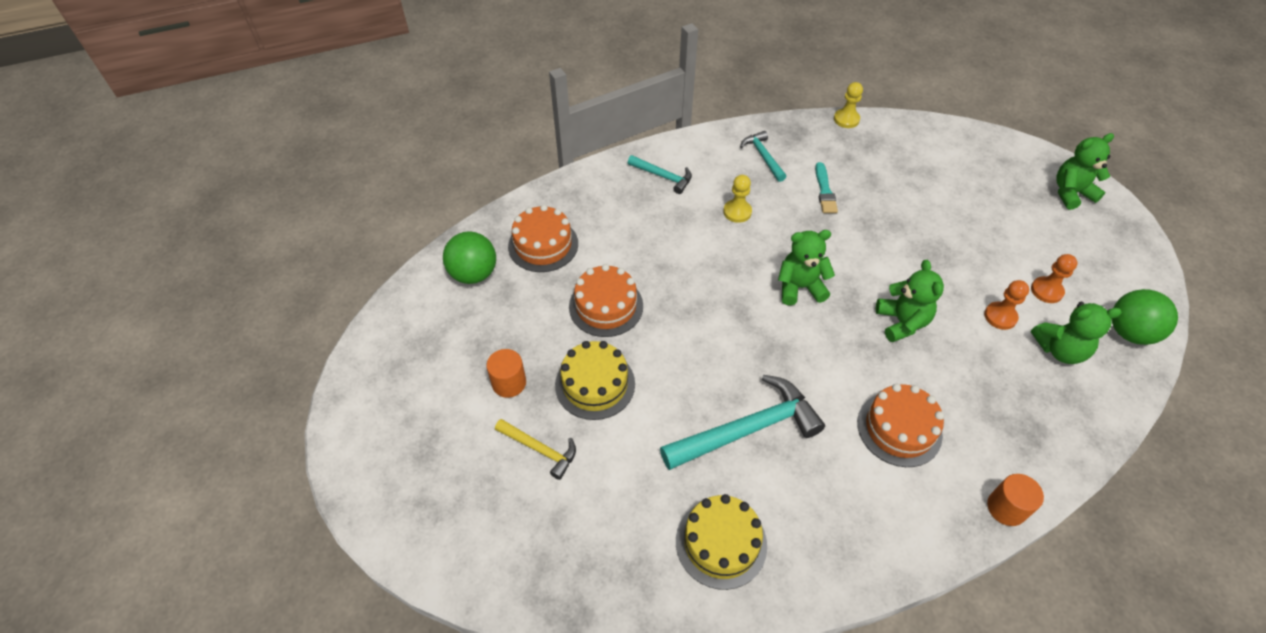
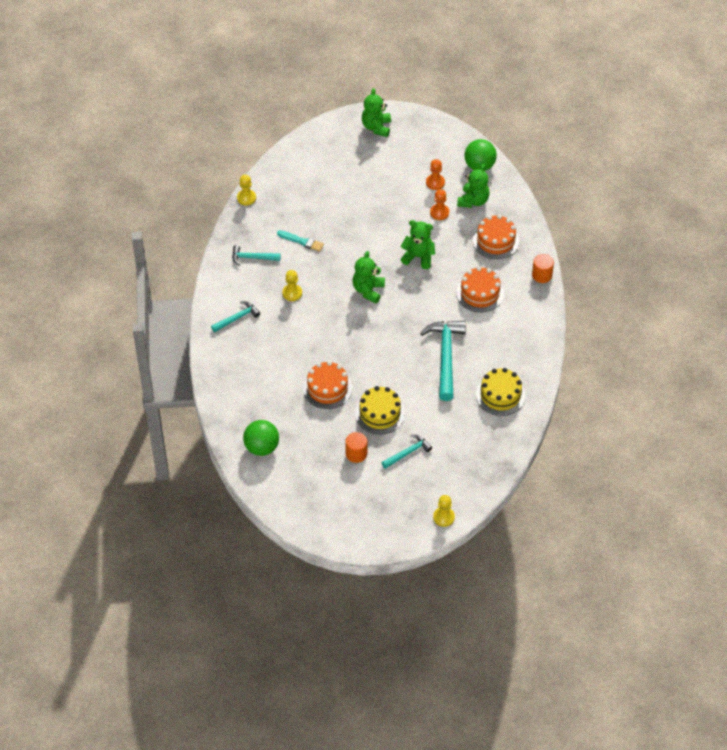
camera: 65 degrees left, 0 degrees up
(433, 553) = (443, 517): none -> yellow pawn
(540, 449) = (407, 453): yellow hammer -> turquoise hammer
(543, 245) = (259, 403): orange cake -> orange cake (496, 241)

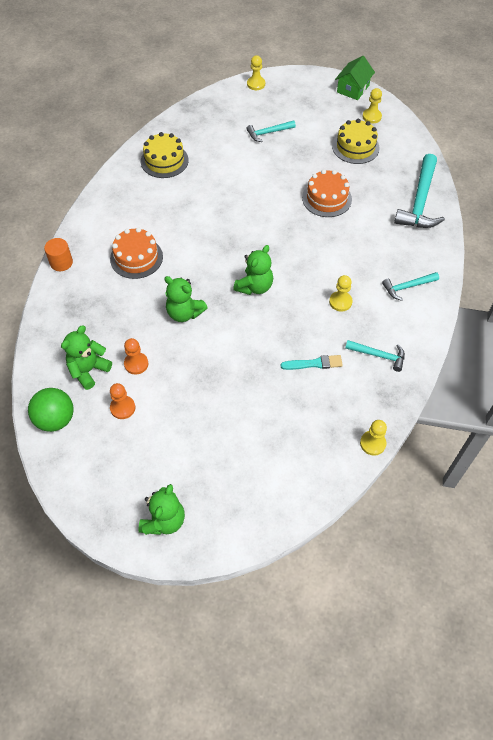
camera: 165 degrees left, 5 degrees up
(261, 447) = (401, 162): green ball -> none
(302, 241) = (314, 363): turquoise brush -> turquoise brush turned 135 degrees clockwise
(302, 500) = (371, 117): none -> yellow pawn
(332, 536) = (353, 89): none -> green house
(356, 454) = (315, 141): orange cylinder -> none
(380, 413) = (283, 168): yellow cake -> yellow cake (355, 147)
(445, 357) = (200, 203): turquoise hammer -> turquoise hammer (420, 201)
(496, 241) = (89, 313): orange cake -> none

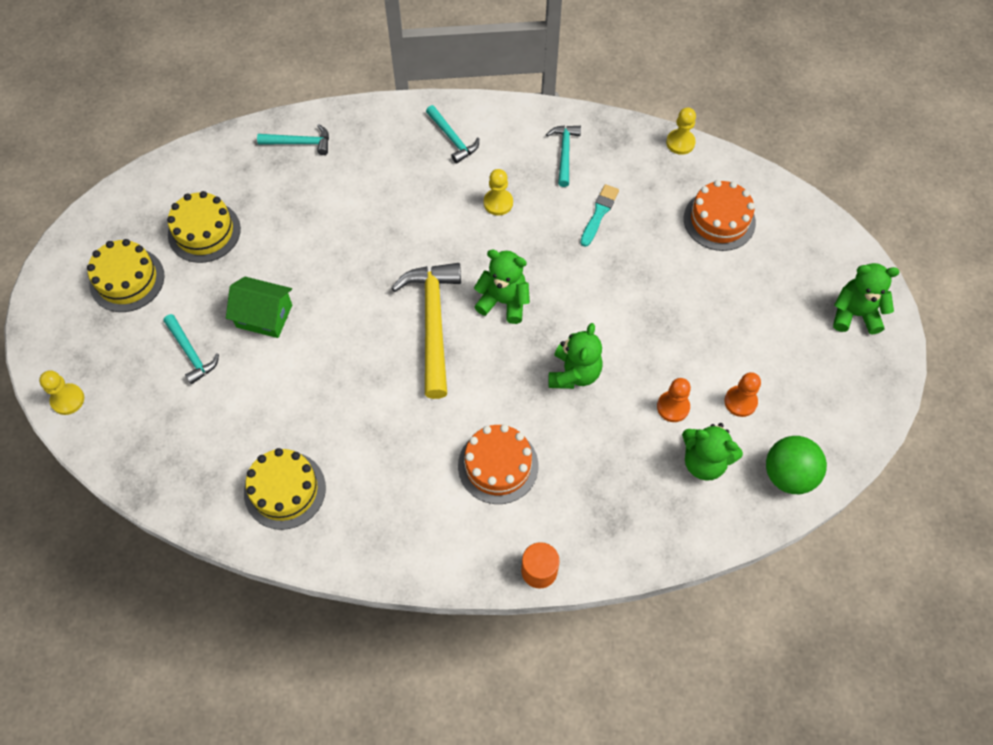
camera: 105 degrees left, 5 degrees up
(250, 245) = (433, 324): none -> yellow hammer
(314, 363) = (599, 213): turquoise brush -> turquoise brush turned 45 degrees clockwise
(326, 198) = (319, 249): orange cake -> orange cake (719, 220)
(329, 111) = (127, 280): none -> yellow cake
(353, 89) = (65, 256): green house -> green house (264, 316)
(371, 117) = (131, 222): yellow pawn -> none
(420, 201) = (299, 143): turquoise hammer -> turquoise hammer, size x0.54

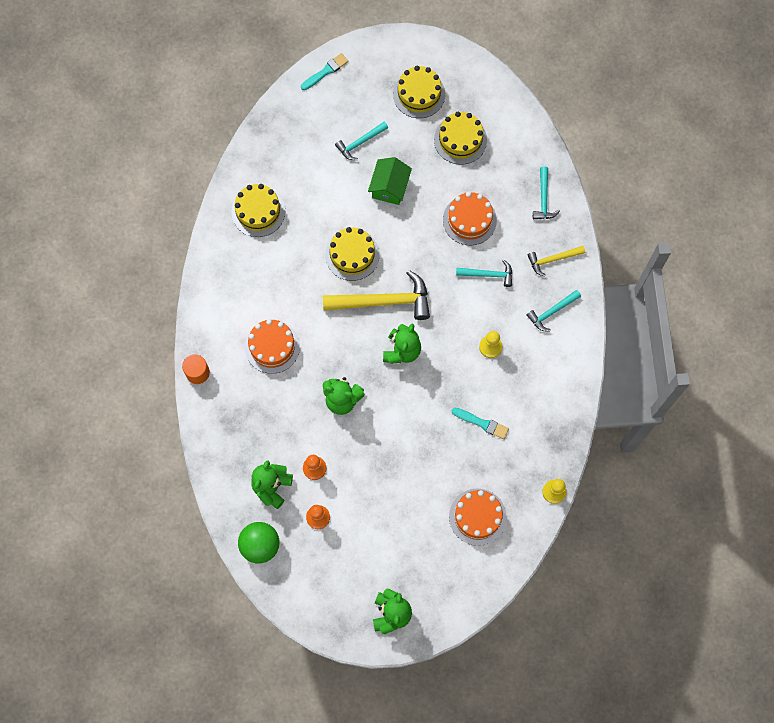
camera: 90 degrees right, 10 degrees up
(67, 400) = (325, 71): yellow pawn -> turquoise brush
(322, 223) = (469, 220): none -> orange cake
(362, 362) = (352, 255): none -> yellow cake
(383, 135) = (553, 259): none -> yellow hammer
(564, 153) = (540, 398): turquoise hammer -> turquoise hammer (488, 274)

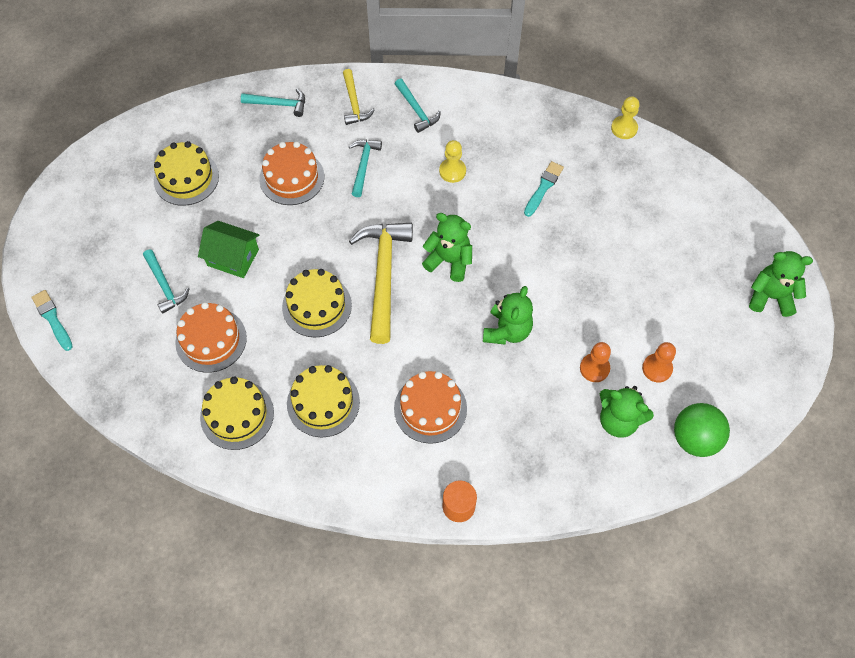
camera: 85 degrees left, 10 degrees down
(419, 94) = (114, 216): yellow cake -> yellow cake (323, 402)
(477, 517) = (653, 201): orange cake -> orange cake (211, 340)

